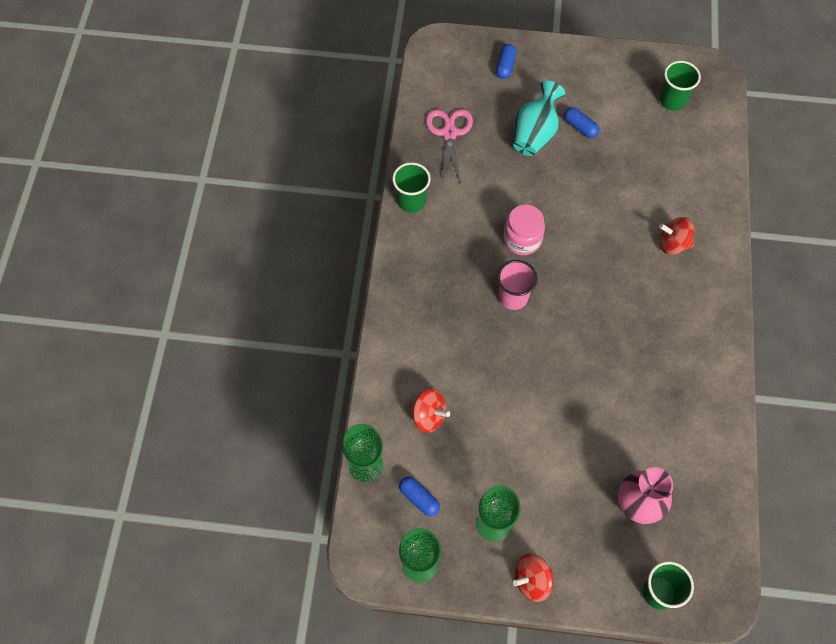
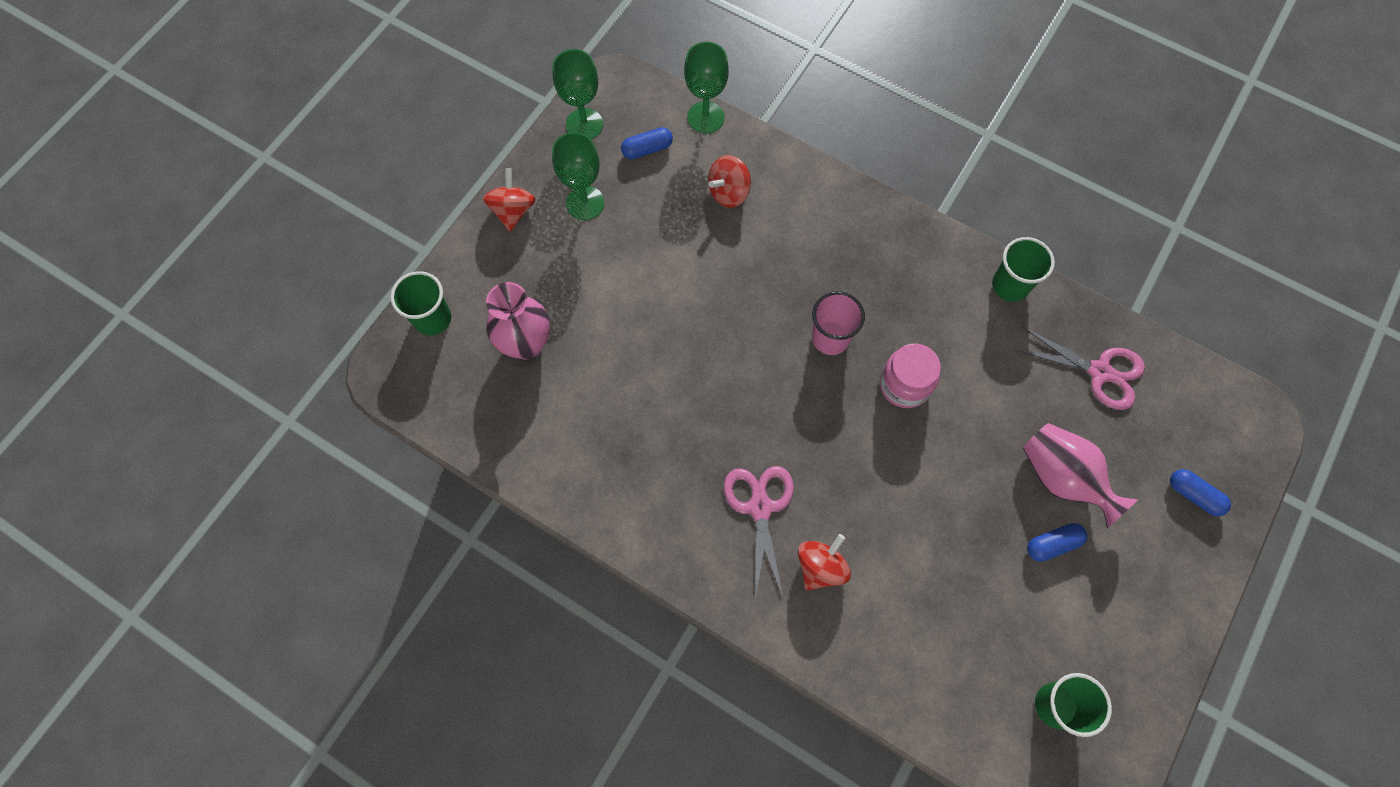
camera: 115 degrees right, 5 degrees up
(535, 133) = (1062, 478): turquoise vase -> pink vase
(658, 293) = (760, 507): none -> pink scissors

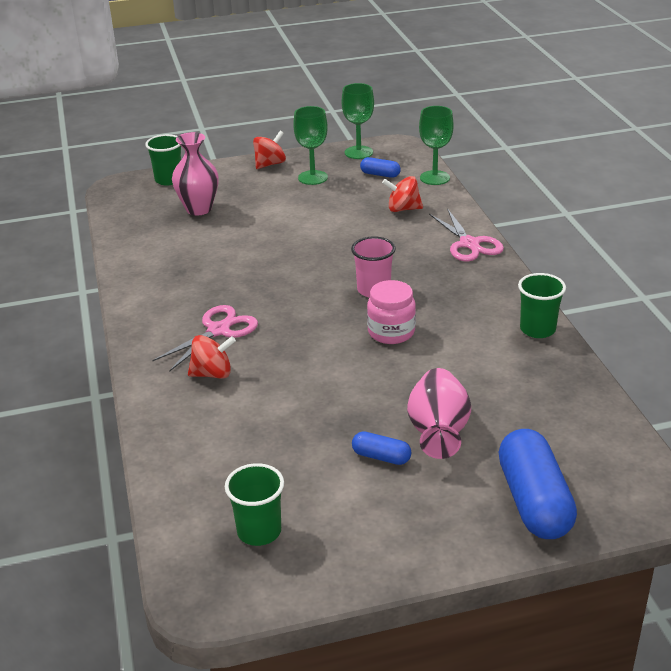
camera: 45 degrees right, 35 degrees down
(1099, 372) = (548, 401): pink scissors -> pink scissors (469, 244)
(1194, 495) = (534, 501): blue capsule -> blue capsule, size x2.06

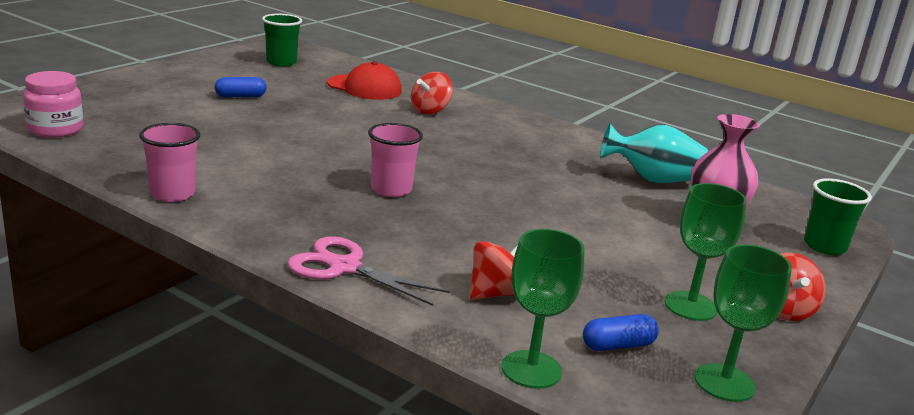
camera: 135 degrees right, 10 degrees down
(169, 246) = (652, 180): none -> turquoise vase
(218, 330) = (475, 133): pink scissors -> none
(225, 436) = (365, 87): none -> red cap
(391, 332) = (325, 161): pink jar -> pink jar (55, 129)
(438, 432) = (209, 113): pink vase -> none
(534, 501) = (103, 96): blue capsule -> none
(537, 329) = (172, 194): green cup -> pink cup

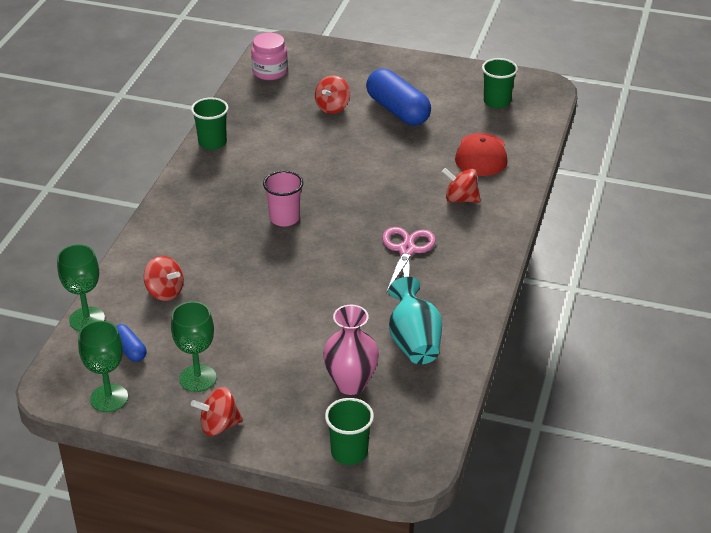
camera: 75 degrees right, 15 degrees up
(172, 194) = (212, 142): pink cup -> green cup
(189, 119) = (332, 107): none -> red spinning top
(240, 96) = (398, 110): blue capsule -> blue capsule, size x2.06
(344, 267) = (161, 229): pink scissors -> pink scissors (406, 250)

